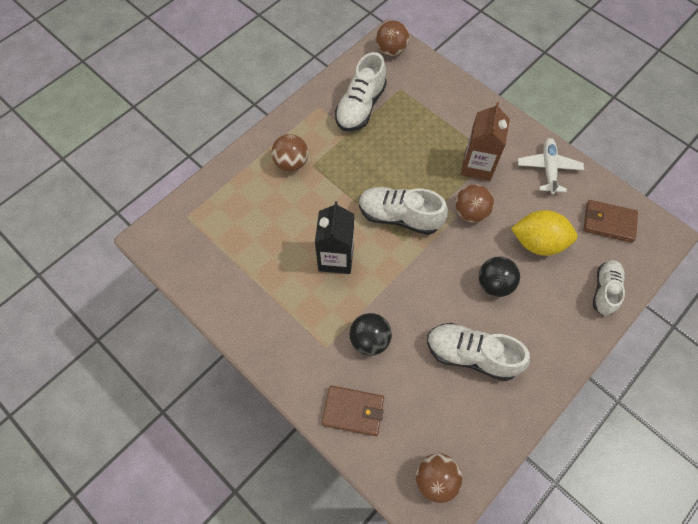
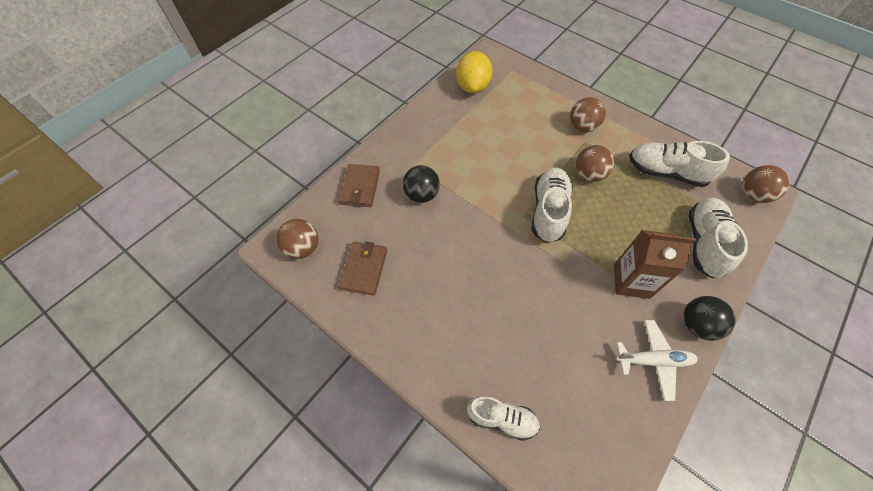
camera: 85 degrees right, 5 degrees down
(336, 258) = (495, 166): black carton -> none
(470, 212) = (570, 274): brown ball -> brown ball (589, 174)
(471, 355) = (413, 275): white shoe -> white shoe (704, 243)
(494, 284) = (491, 297): black ball -> black ball (697, 325)
(538, 242) = (549, 344): yellow lemon -> yellow lemon (473, 86)
(608, 222) = (596, 433): brown wallet -> brown wallet (364, 269)

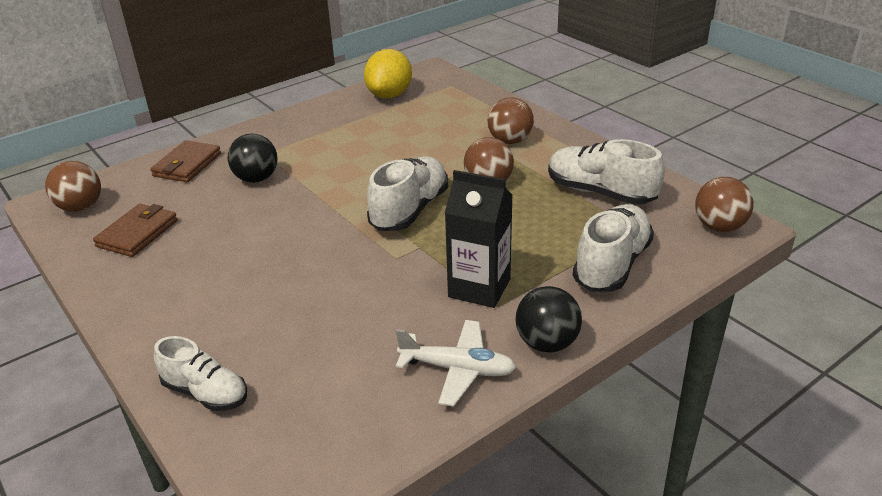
camera: 15 degrees right, 25 degrees down
(631, 281) = (479, 288): brown carton -> black carton

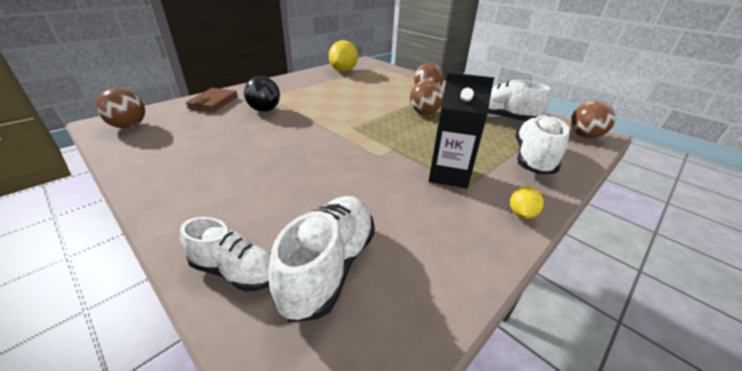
camera: 10 degrees left, 0 degrees up
(137, 233) = (174, 142): brown wallet -> none
(410, 210) = (378, 127): white shoe -> white shoe (329, 266)
(457, 369) = (462, 238): white plane -> none
(547, 343) = (521, 214): black ball -> yellow lemon

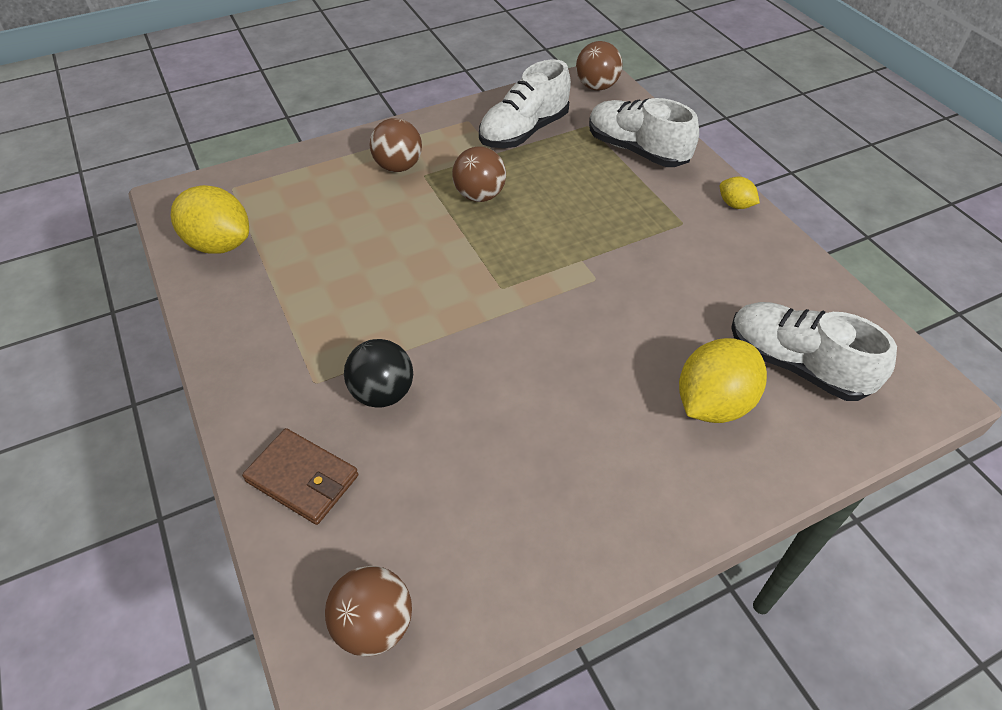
camera: 70 degrees left, 15 degrees up
(235, 271) = (797, 439): white shoe -> none
(272, 217) = (713, 403): none -> yellow lemon
(449, 175) = (656, 230): black carton -> none

